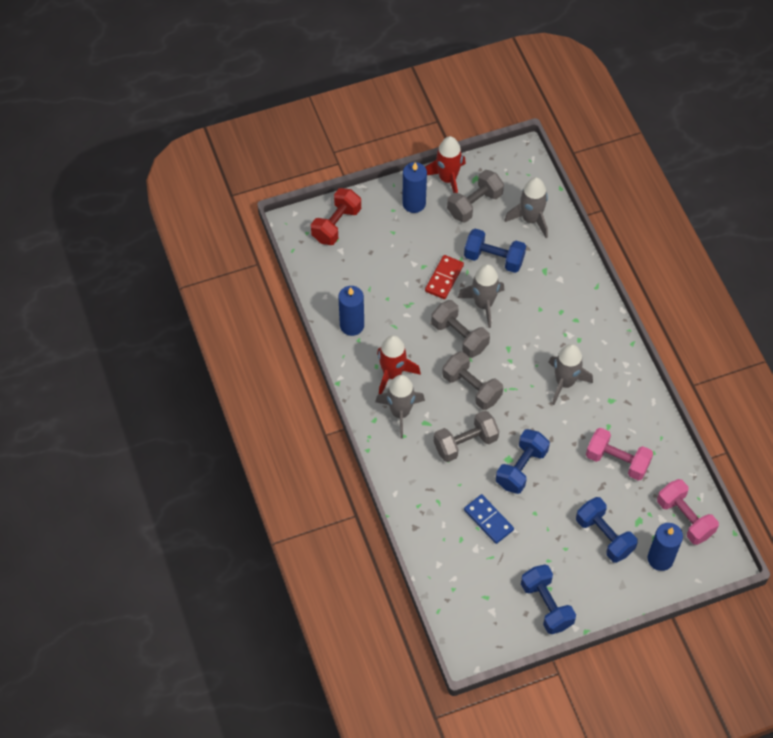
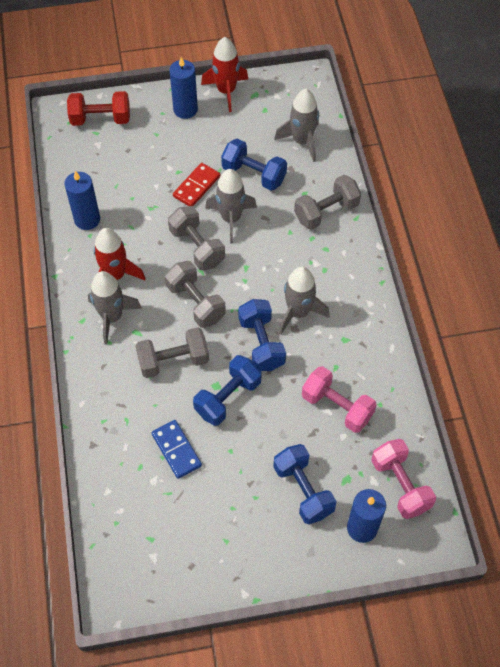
camera: 10 degrees right, 0 degrees up
(336, 225) = (101, 119): red dumbbell -> red dumbbell turned 45 degrees clockwise
(474, 204) = (247, 119): grey dumbbell -> grey dumbbell (326, 212)
(546, 605) = (217, 560): blue dumbbell -> blue dumbbell (261, 343)

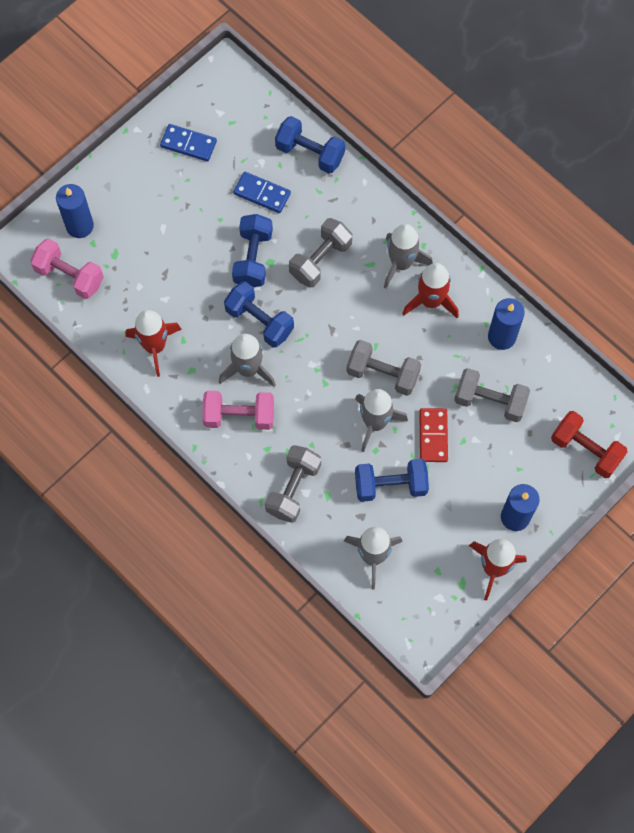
camera: 145 degrees right, 10 degrees up
(101, 119) = (586, 450): red dumbbell -> red dumbbell turned 75 degrees clockwise
(196, 303) = (342, 321): grey dumbbell -> grey dumbbell (490, 401)
(206, 543) = (188, 144): none -> blue domino
(303, 490) = (142, 225): blue dumbbell -> blue dumbbell (310, 153)
(337, 407) = (159, 307): pink dumbbell -> pink dumbbell (239, 416)
(363, 376) = (155, 346): none -> red rocket

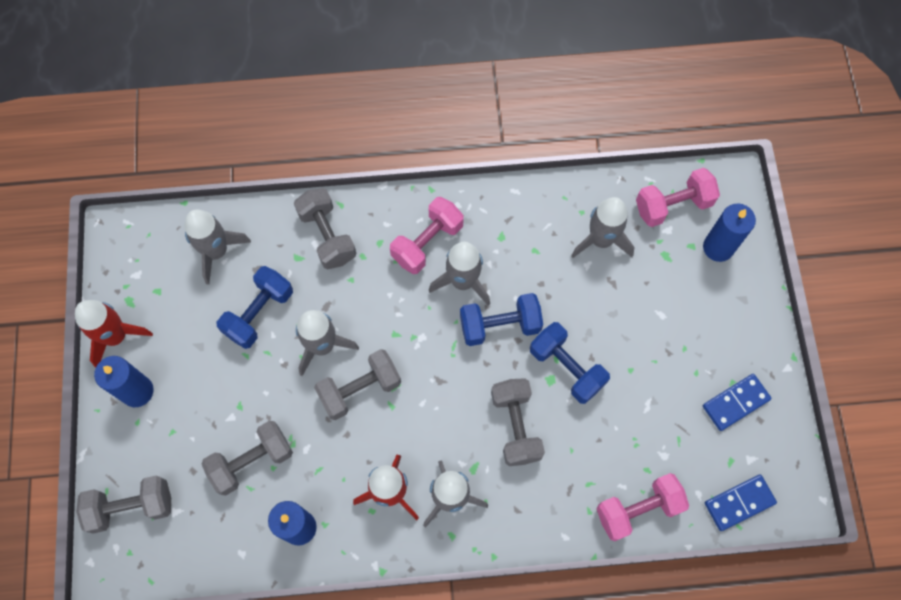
camera: 130 degrees right, 0 degrees up
(138, 303) = (601, 240): none -> grey rocket
(155, 346) = (548, 224): red rocket -> none
(262, 193) = (628, 428): blue domino -> blue domino (739, 503)
(310, 153) = (638, 509): blue dumbbell -> pink dumbbell
(433, 436) = (267, 384): red domino -> none
(586, 450) = (131, 507): red dumbbell -> grey dumbbell

